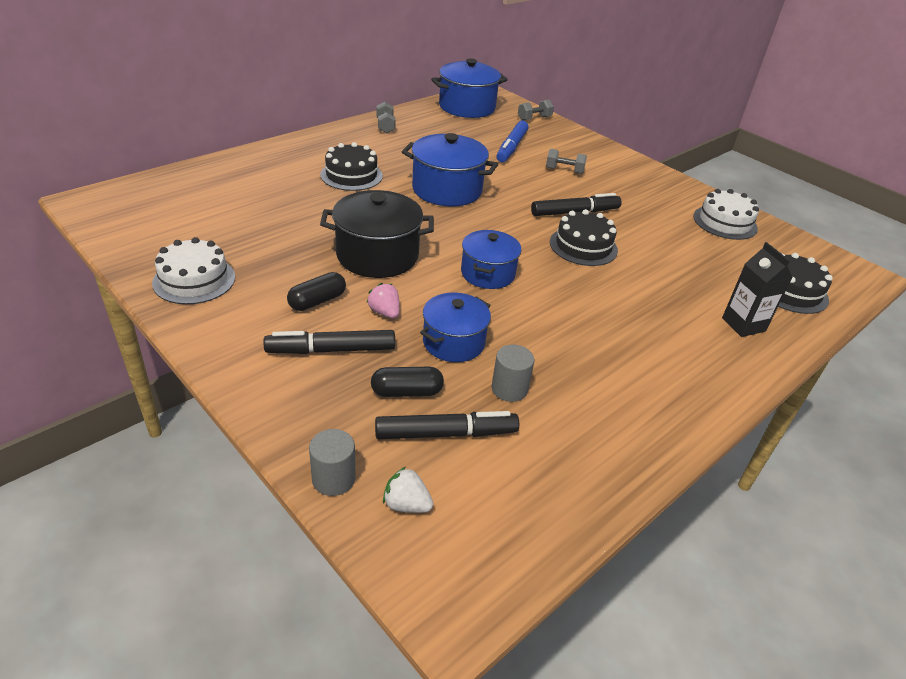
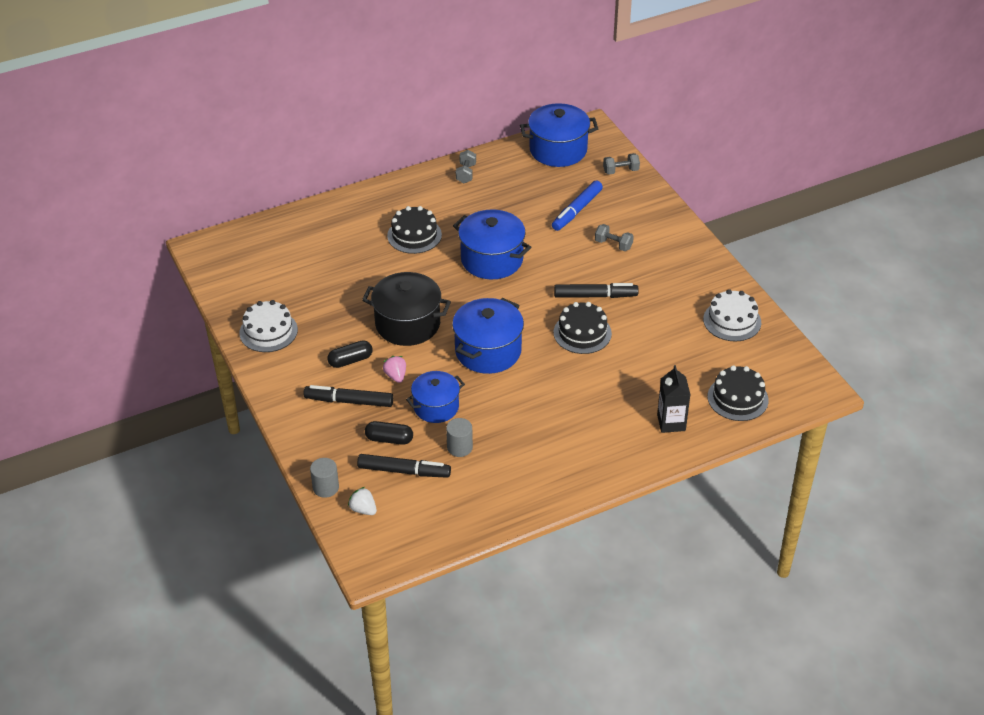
camera: 20 degrees right, 5 degrees up
(488, 273) = (488, 351): blue pot -> blue pot, size x1.51

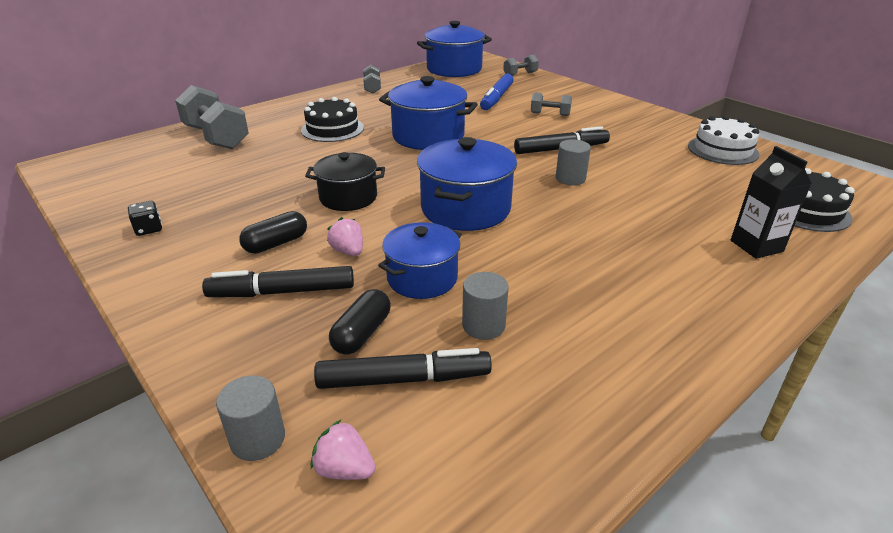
camera: 15 degrees left, 10 degrees down
(268, 331) = (149, 229): white cake -> black dice
(317, 231) = (216, 137): none -> grey dumbbell
(363, 509) = (344, 469): white strawberry -> pink strawberry
(389, 439) = (362, 333): black capsule -> black capsule turned 60 degrees counterclockwise
(408, 324) = (348, 197): black pot -> black pot, size x0.66
(582, 333) = (570, 178): black cake -> grey cylinder

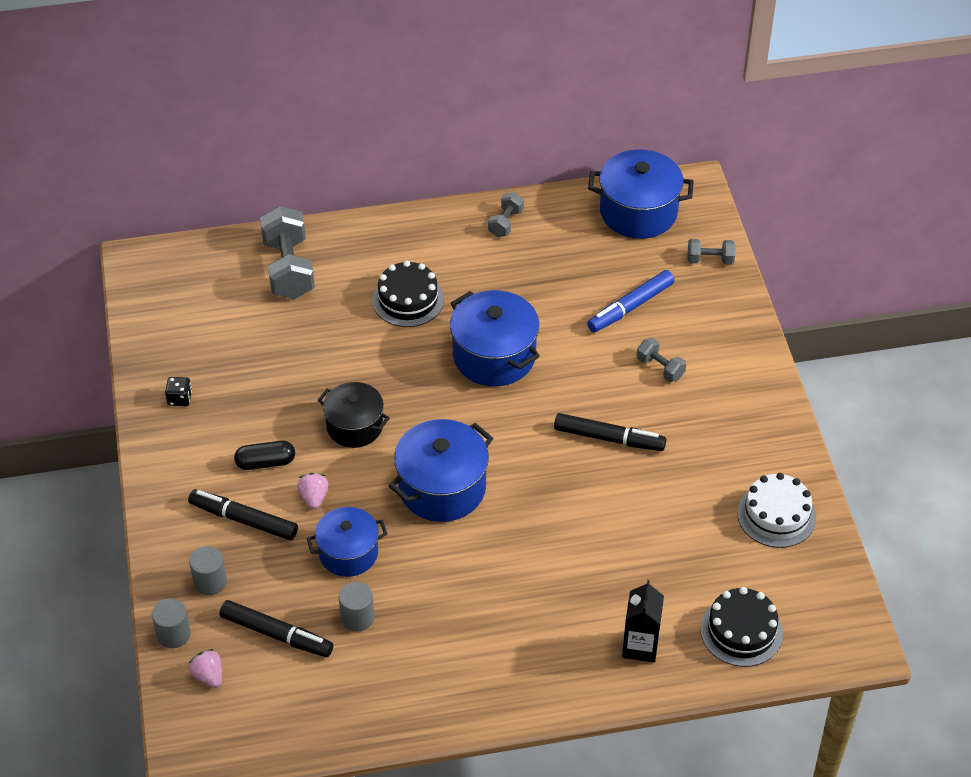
camera: 30 degrees right, 15 degrees up
(362, 333) = (274, 585): black capsule -> none
(570, 178) = (572, 489): grey cylinder -> grey cylinder (210, 582)

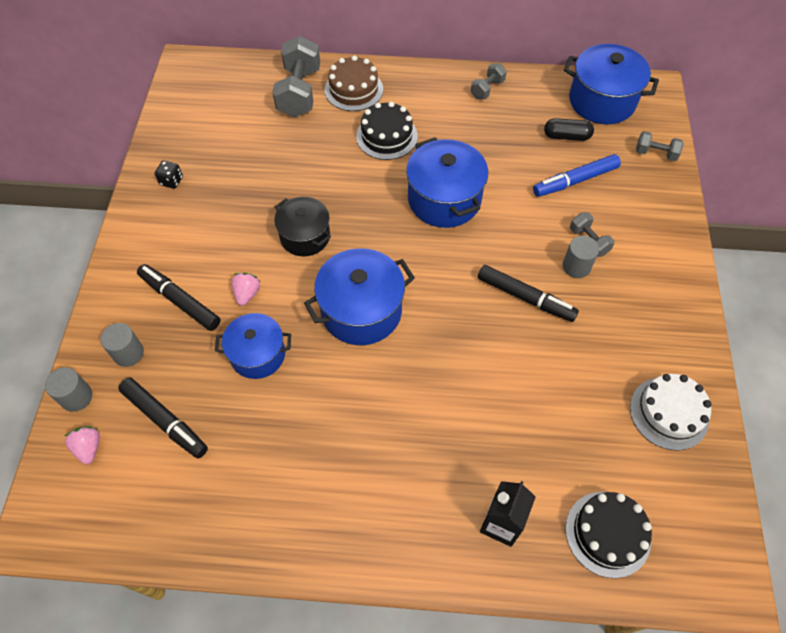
camera: 15 degrees right, 10 degrees up
(265, 462) = (218, 252): black capsule -> black capsule (566, 136)
(351, 253) = (353, 89): none -> brown cake
(357, 617) = (243, 422): grey cylinder -> grey cylinder (576, 266)

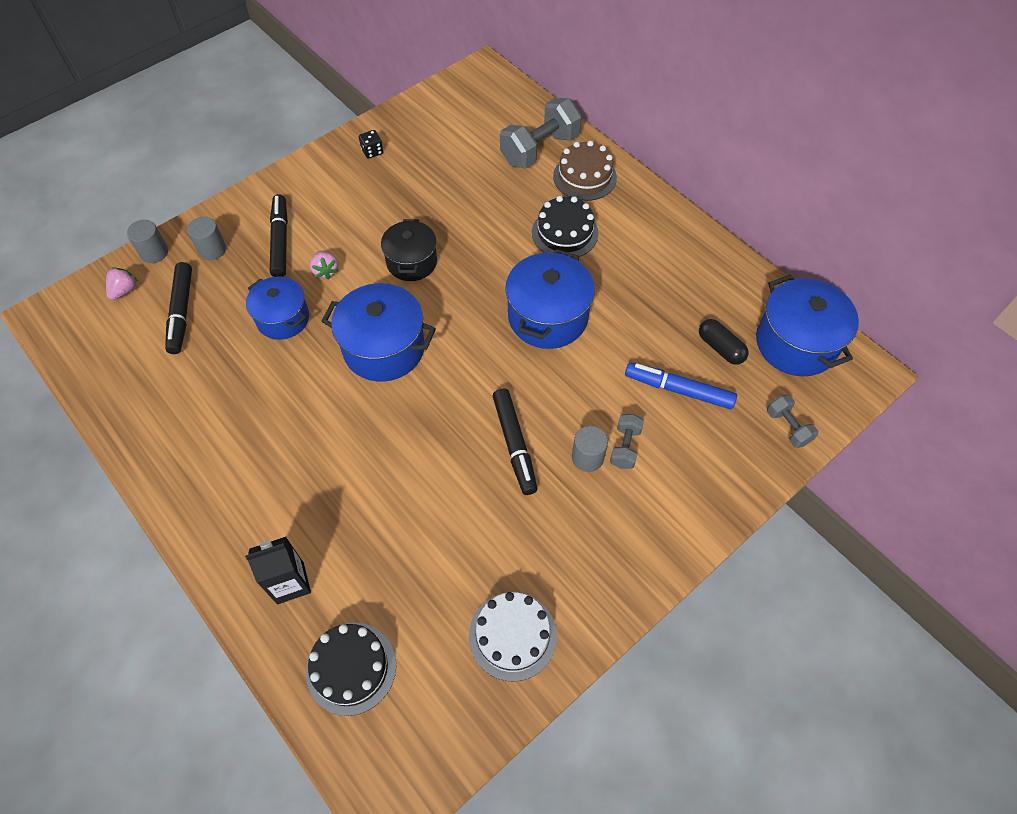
camera: 45 degrees right, 0 degrees up
(247, 294) = (326, 271): pink strawberry -> pink strawberry turned 105 degrees clockwise
(487, 89) = (699, 256): grey dumbbell -> none

